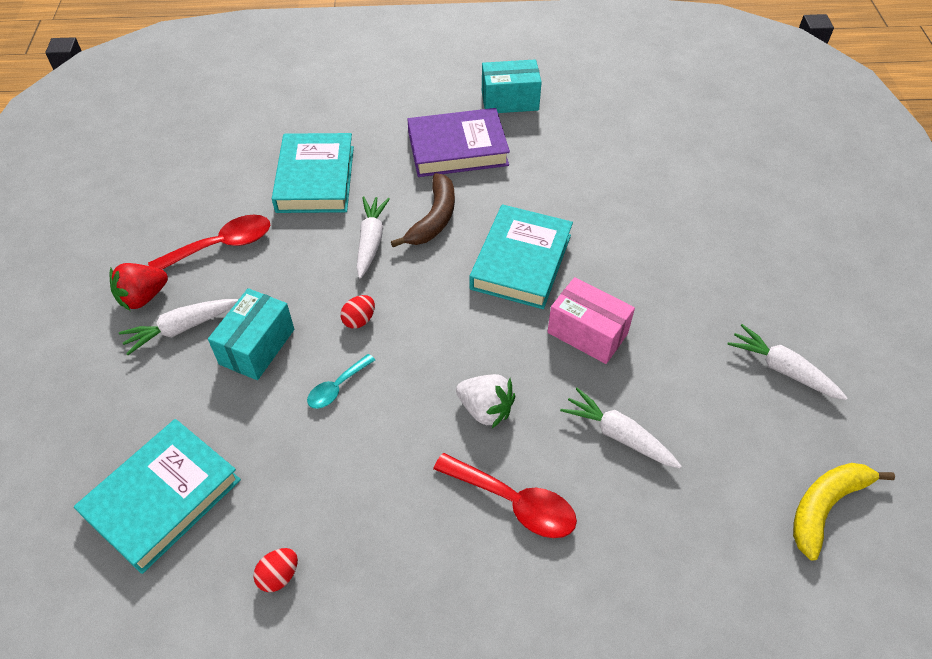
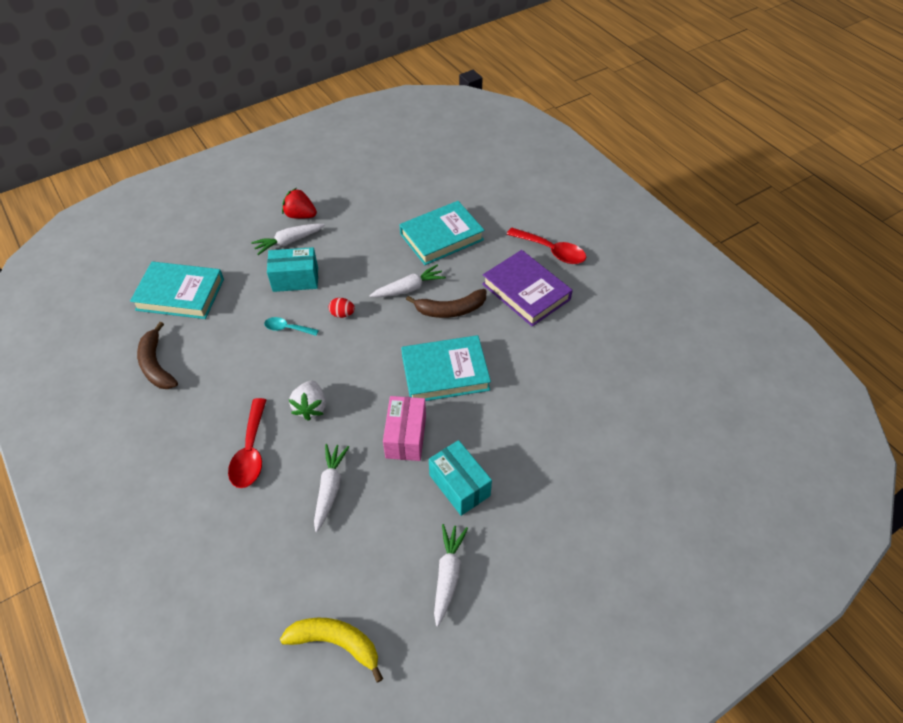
camera: 60 degrees right, 0 degrees up
(181, 329) = (288, 242): white carrot -> white carrot turned 60 degrees counterclockwise
(222, 245) = (358, 225): red spoon -> red spoon (551, 251)
(279, 576) = (156, 365): red egg -> brown banana
(510, 101) = (600, 297): turquoise box -> turquoise box (459, 485)

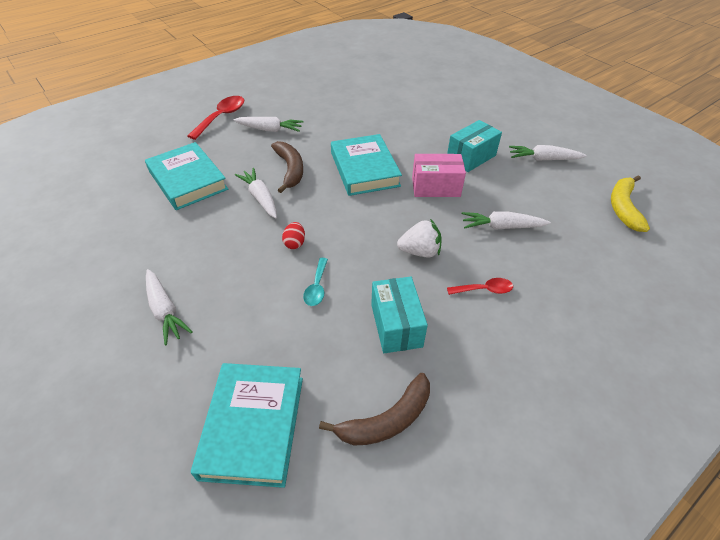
camera: 95 degrees left, 5 degrees down
(251, 452) = (484, 290): red spoon -> red spoon, size x0.59
(295, 279) = (236, 292): turquoise box -> turquoise box (396, 325)
(300, 215) = (114, 306): red strawberry -> none
(526, 292) = (270, 130): purple book -> white carrot

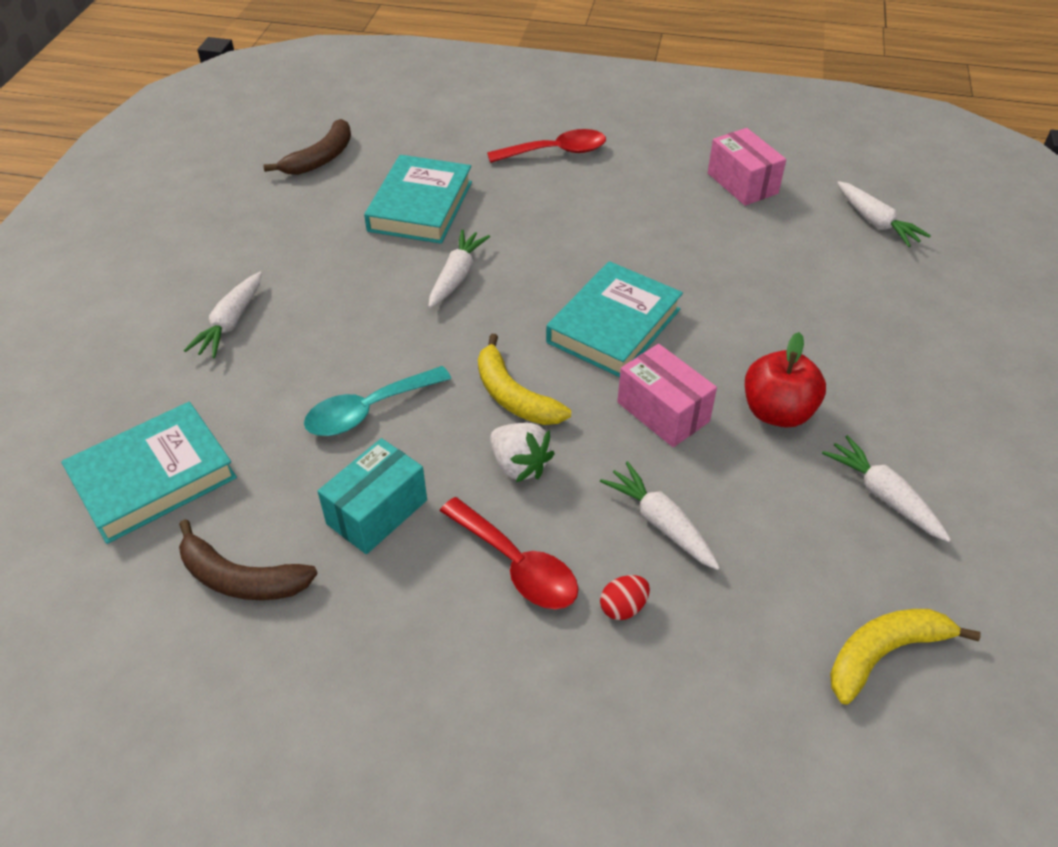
camera: 50 degrees right, 0 degrees up
(270, 130) = (584, 202): white carrot -> white carrot (876, 222)
(290, 170) = (532, 266): brown banana -> brown banana (321, 158)
(295, 243) = (416, 350): red egg -> red egg (623, 607)
(316, 287) = (368, 411): turquoise spoon -> turquoise spoon, size x1.69
(325, 85) = (742, 183): none -> pink box
(371, 227) = (513, 396): none -> yellow banana
(471, 157) = (777, 412): turquoise box -> red apple
(484, 290) = (517, 565): red spoon -> red spoon, size x1.69

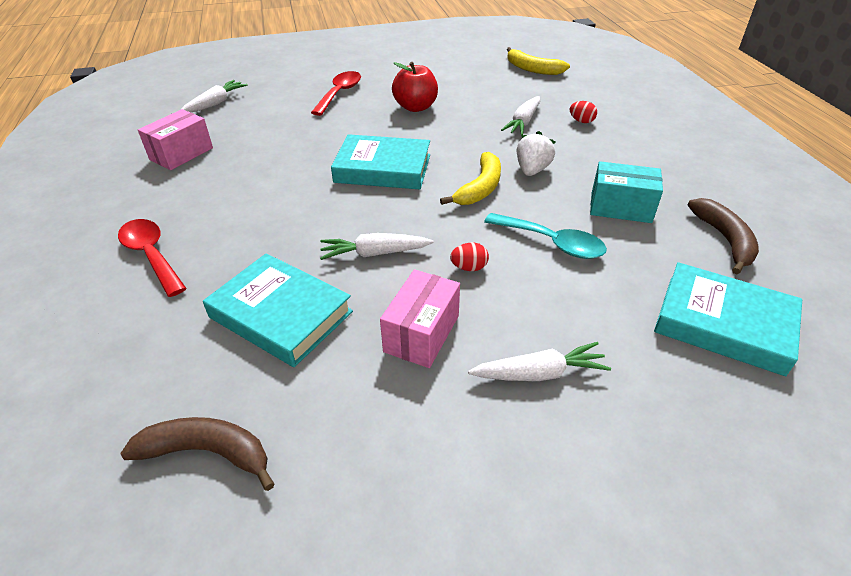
camera: 115 degrees left, 5 degrees down
(384, 331) = (469, 268): none -> red egg
(420, 206) = (281, 314): turquoise book -> turquoise book turned 45 degrees clockwise
(517, 565) = (595, 153): red spoon -> red spoon (340, 93)
(663, 412) = (445, 137): pink box -> pink box (421, 333)
(883, 495) = (448, 78): white carrot -> none

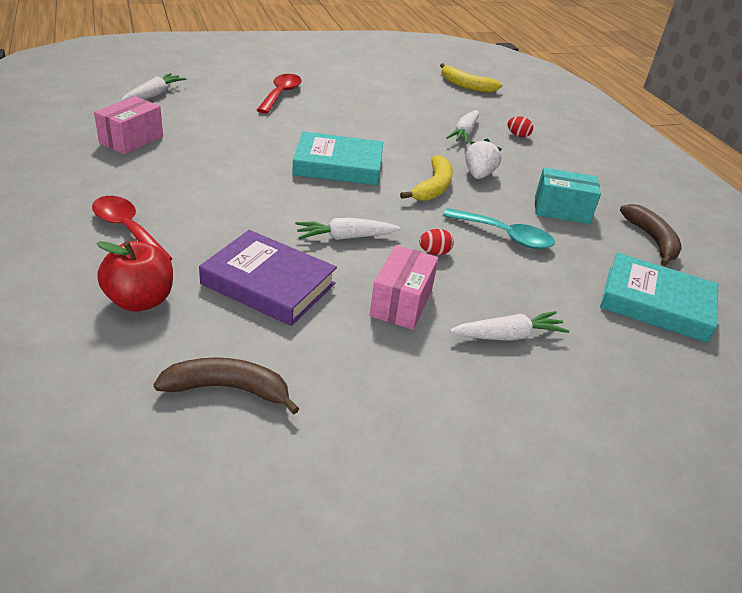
camera: 10 degrees left, 5 degrees down
(281, 314) = (268, 284): turquoise book -> purple book
(415, 107) = (359, 112): red apple -> red apple (140, 300)

